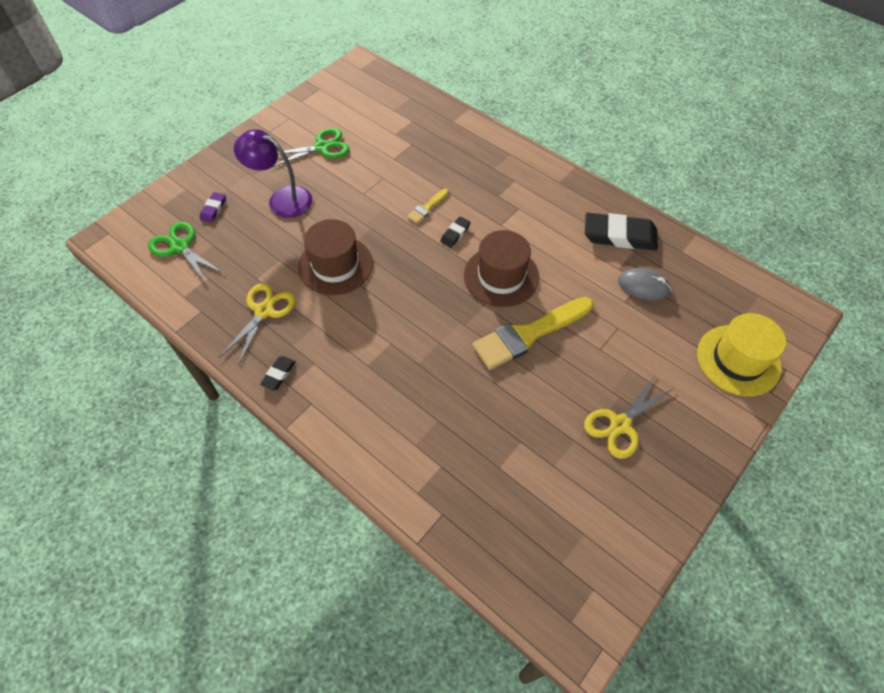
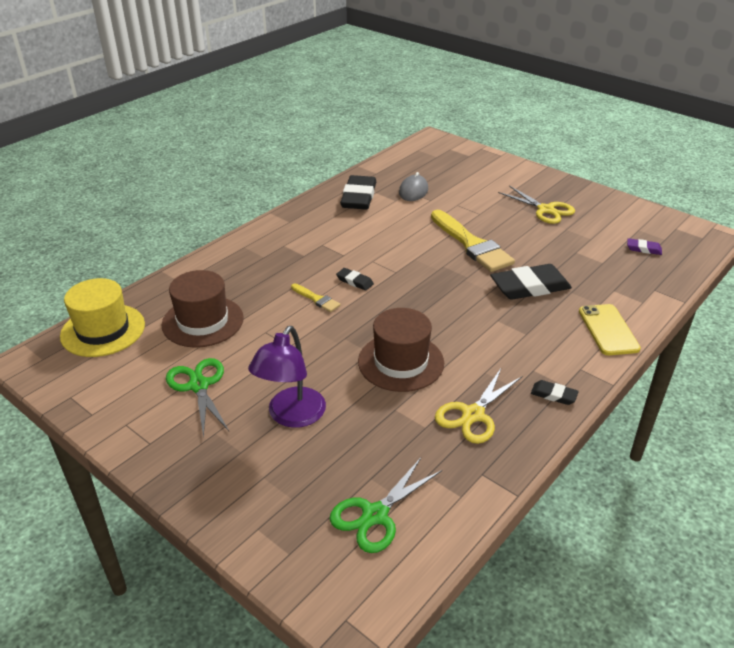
camera: 90 degrees left, 20 degrees down
(213, 209) = (303, 487): purple eraser -> purple eraser (643, 249)
(264, 311) = (473, 415): yellow scissors -> yellow scissors turned 75 degrees counterclockwise
(368, 443) = (608, 330): none -> yellow phone
(447, 380) = (530, 287): none -> black eraser
(501, 276) = (408, 256): brown hat -> brown hat (203, 321)
(738, 360) = (477, 163): yellow hat -> yellow hat (103, 330)

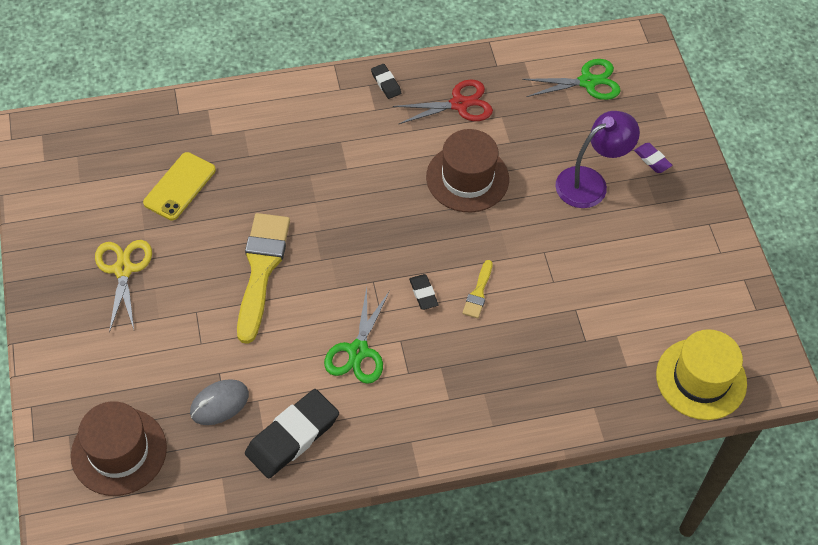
camera: 145 degrees left, 20 degrees up
(199, 386) = (645, 255): green scissors -> green scissors (358, 351)
(203, 321) = (602, 331): brown hat -> brown hat (119, 451)
(316, 299) = (478, 293): yellow brush -> yellow brush turned 150 degrees counterclockwise
(473, 415) = (459, 104): yellow scissors -> red scissors
(530, 287) = (276, 183): black eraser -> none
(608, 330) = (273, 104): yellow phone -> yellow phone (179, 186)
(643, 249) = (115, 157): purple eraser -> purple eraser (652, 159)

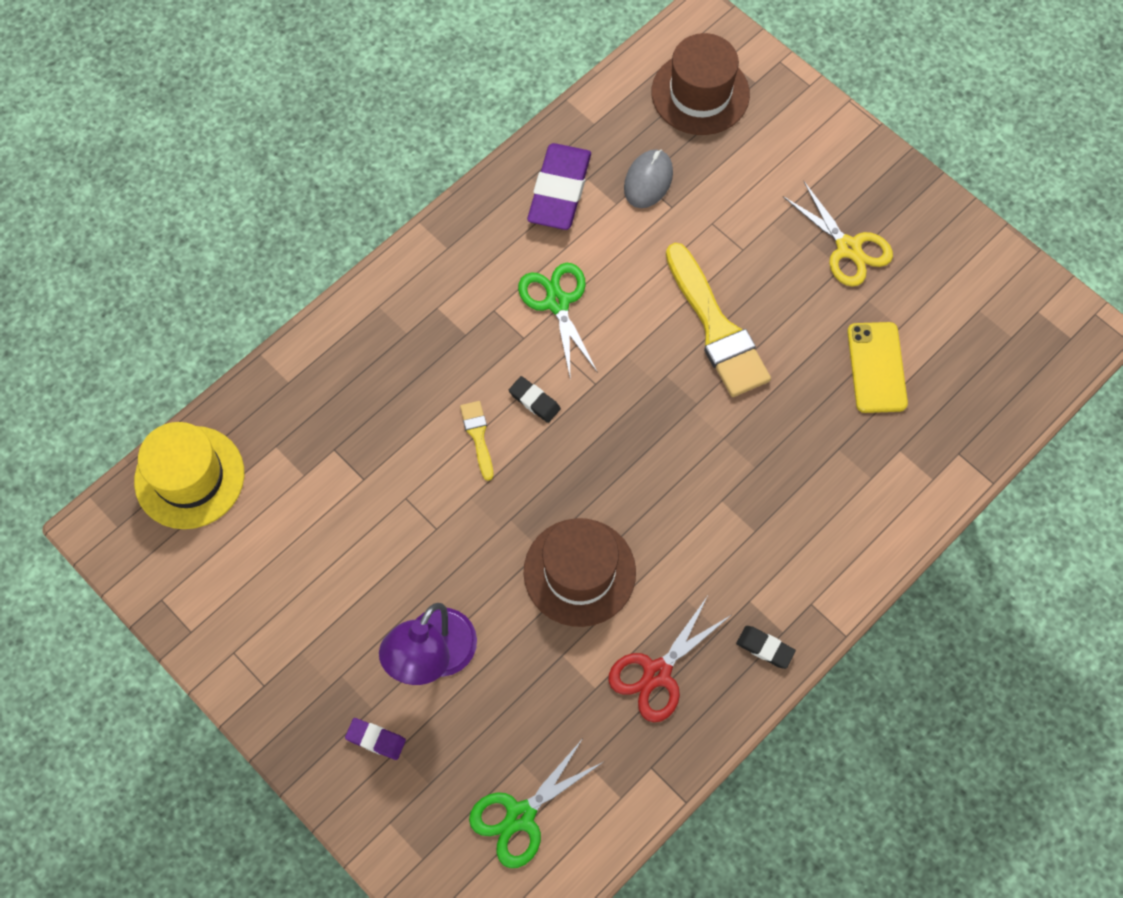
camera: 150 degrees right, 10 degrees up
(292, 436) = (559, 190): black eraser -> purple eraser

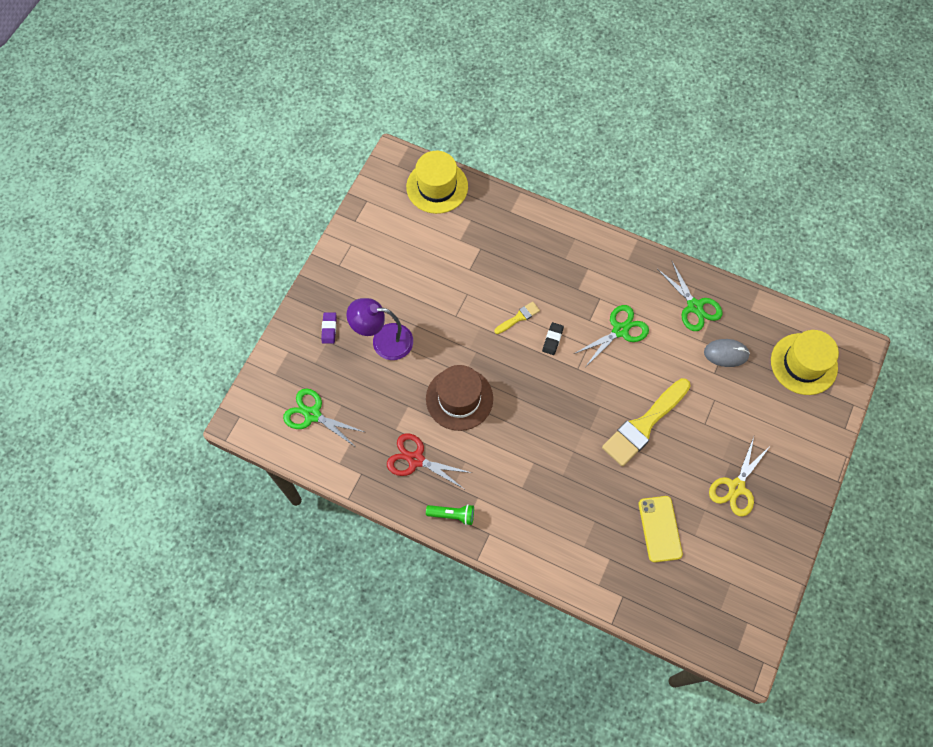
camera: 70 degrees right, 0 degrees up
(559, 190) = (694, 306): purple eraser -> green scissors
(700, 93) = (803, 364): brown hat -> yellow hat
(765, 648) = (452, 515): black eraser -> green flashlight
(877, 367) = (660, 529): yellow phone -> yellow phone turned 75 degrees counterclockwise

